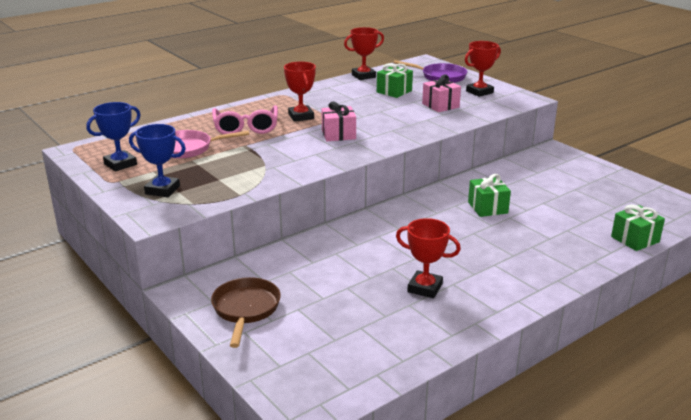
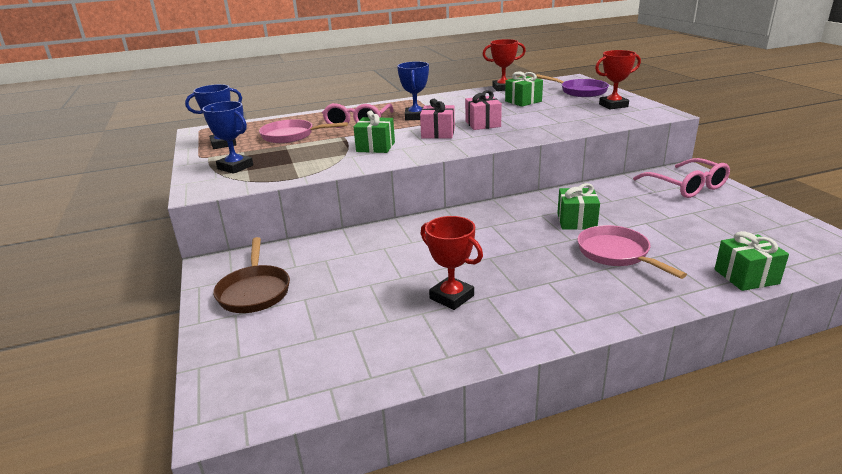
camera: 20 degrees right, 0 degrees up
(245, 309) = (254, 291): brown pan -> brown pan turned 150 degrees clockwise
(289, 155) = (375, 147): none -> green gift
(301, 116) = (415, 117): red trophy -> blue trophy
(440, 105) = (562, 115): pink gift -> pink gift (483, 124)
(534, 233) = (616, 254): none -> pink pan
(559, 165) = (686, 186): none -> pink glasses

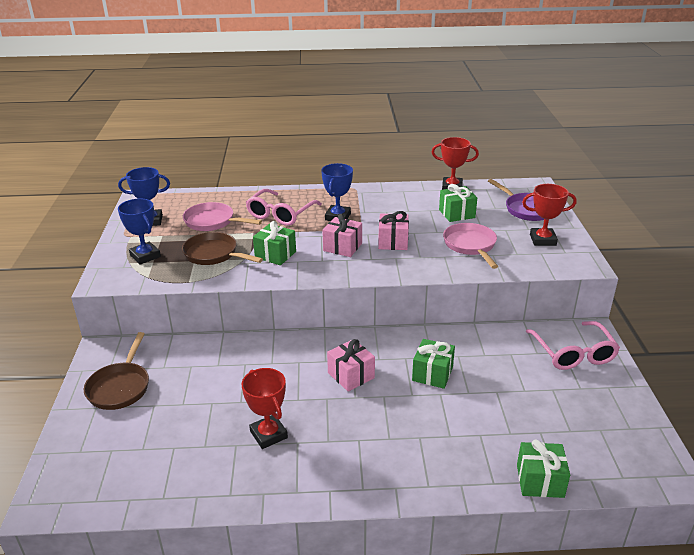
camera: 15 degrees right, 5 degrees up
(310, 156) = (213, 254): none -> brown pan
(499, 236) = (351, 375): none -> pink gift
(616, 254) = (440, 423): pink pan -> pink pan (470, 245)

